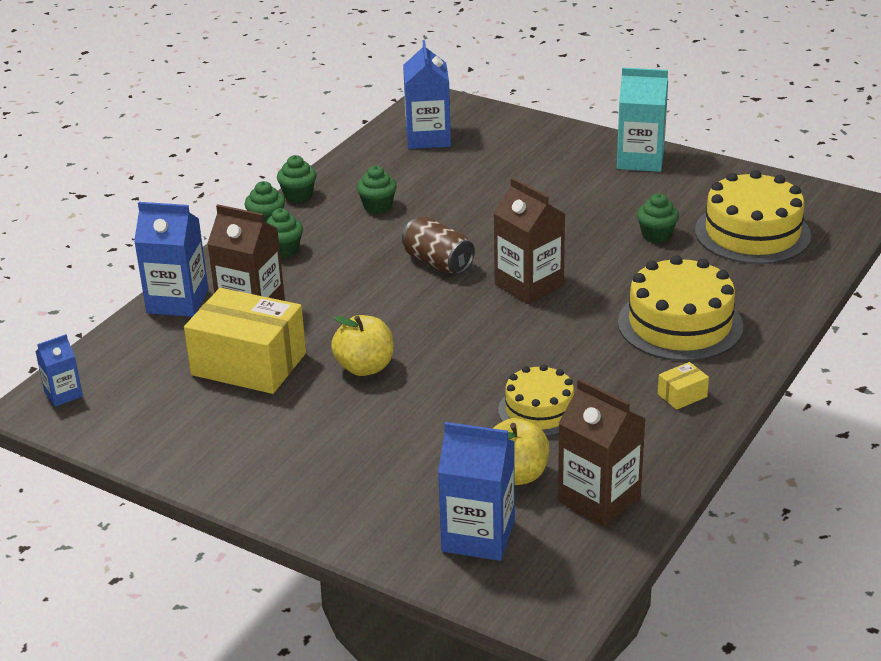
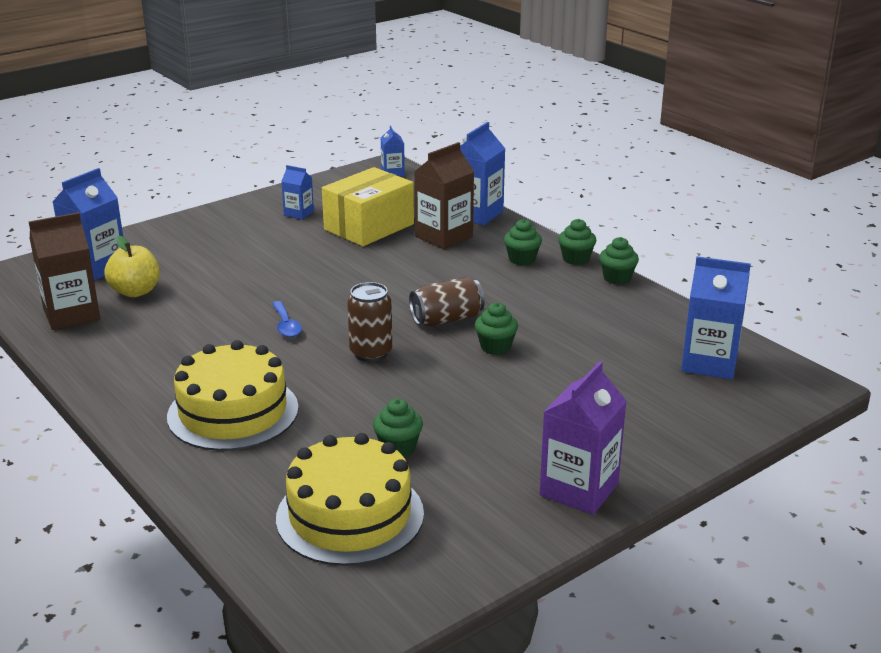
camera: 110 degrees right, 5 degrees down
(233, 429) = (299, 213): none -> blue carton
(365, 367) = (322, 263): yellow apple -> none
(377, 207) = (571, 310): green cupcake -> green cupcake (495, 347)
(514, 346) = (286, 325): none -> blue spoon
(529, 285) = (371, 353): brown carton -> brown can
(539, 410) = (193, 316): yellow cake -> none
(640, 160) = (579, 489): turquoise carton -> purple carton
(682, 395) = (137, 382): yellow box -> none

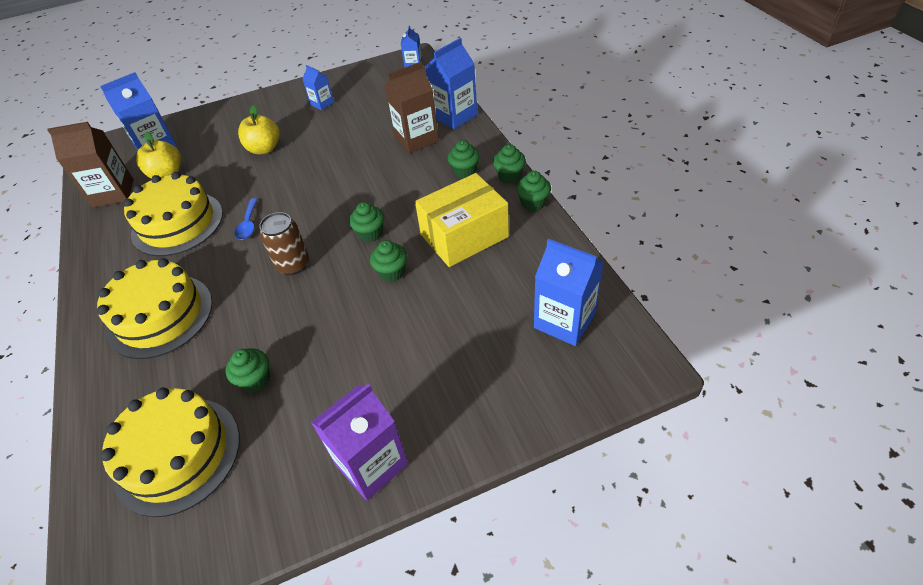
camera: 20 degrees right, 20 degrees up
(188, 333) = (177, 223): none -> yellow cake
(253, 258) = (264, 149): none -> yellow apple
(369, 227) = (365, 123): yellow box -> yellow box (464, 236)
(446, 319) = (370, 234): brown can -> green cupcake

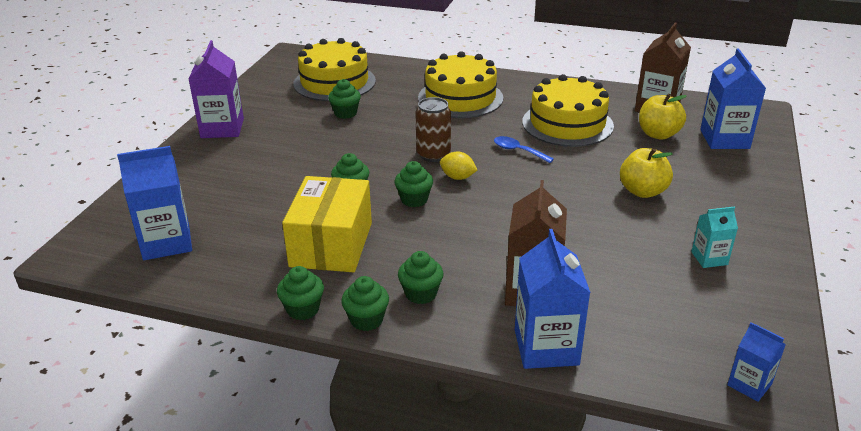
camera: 125 degrees right, 15 degrees down
(318, 231) = (457, 177): none -> yellow lemon
(322, 103) = (709, 258): blue carton -> turquoise carton

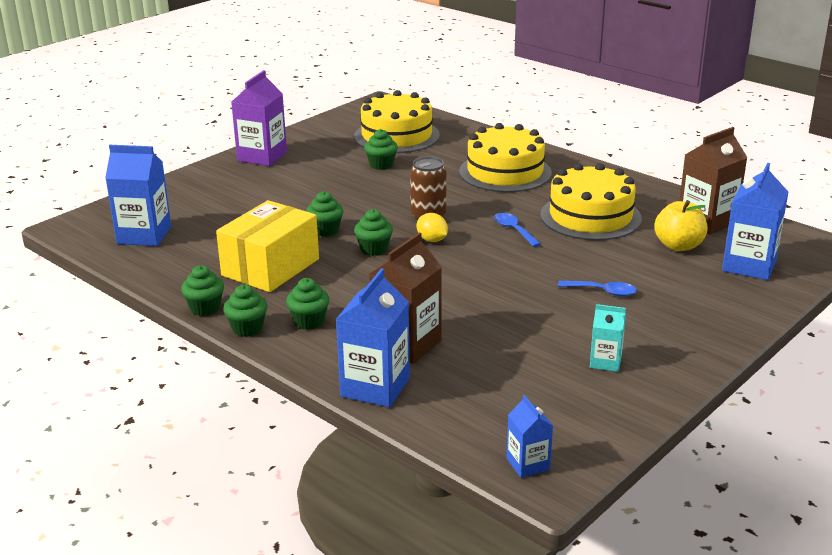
camera: 25 degrees right, 5 degrees down
(642, 191) = (602, 292): yellow apple -> blue spoon

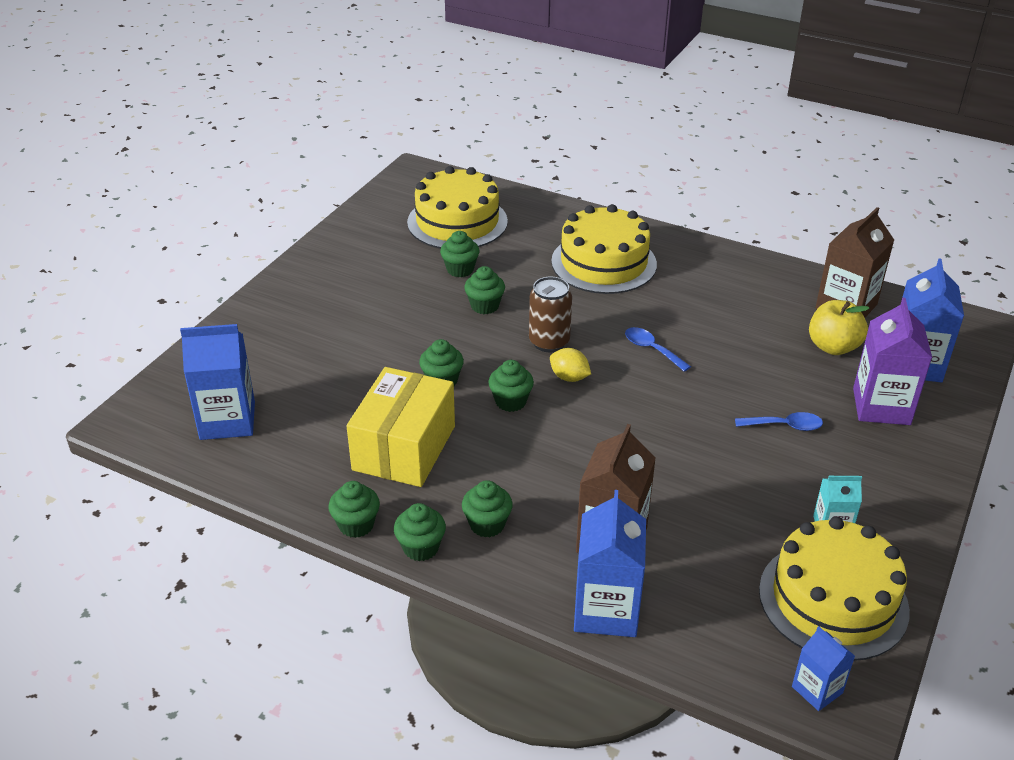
camera: 15 degrees left, 10 degrees up
(262, 156) = (313, 274): purple carton -> purple carton (881, 406)
(388, 189) = (485, 306): none -> green cupcake
(590, 216) = (724, 317): yellow cake -> yellow cake (833, 600)

